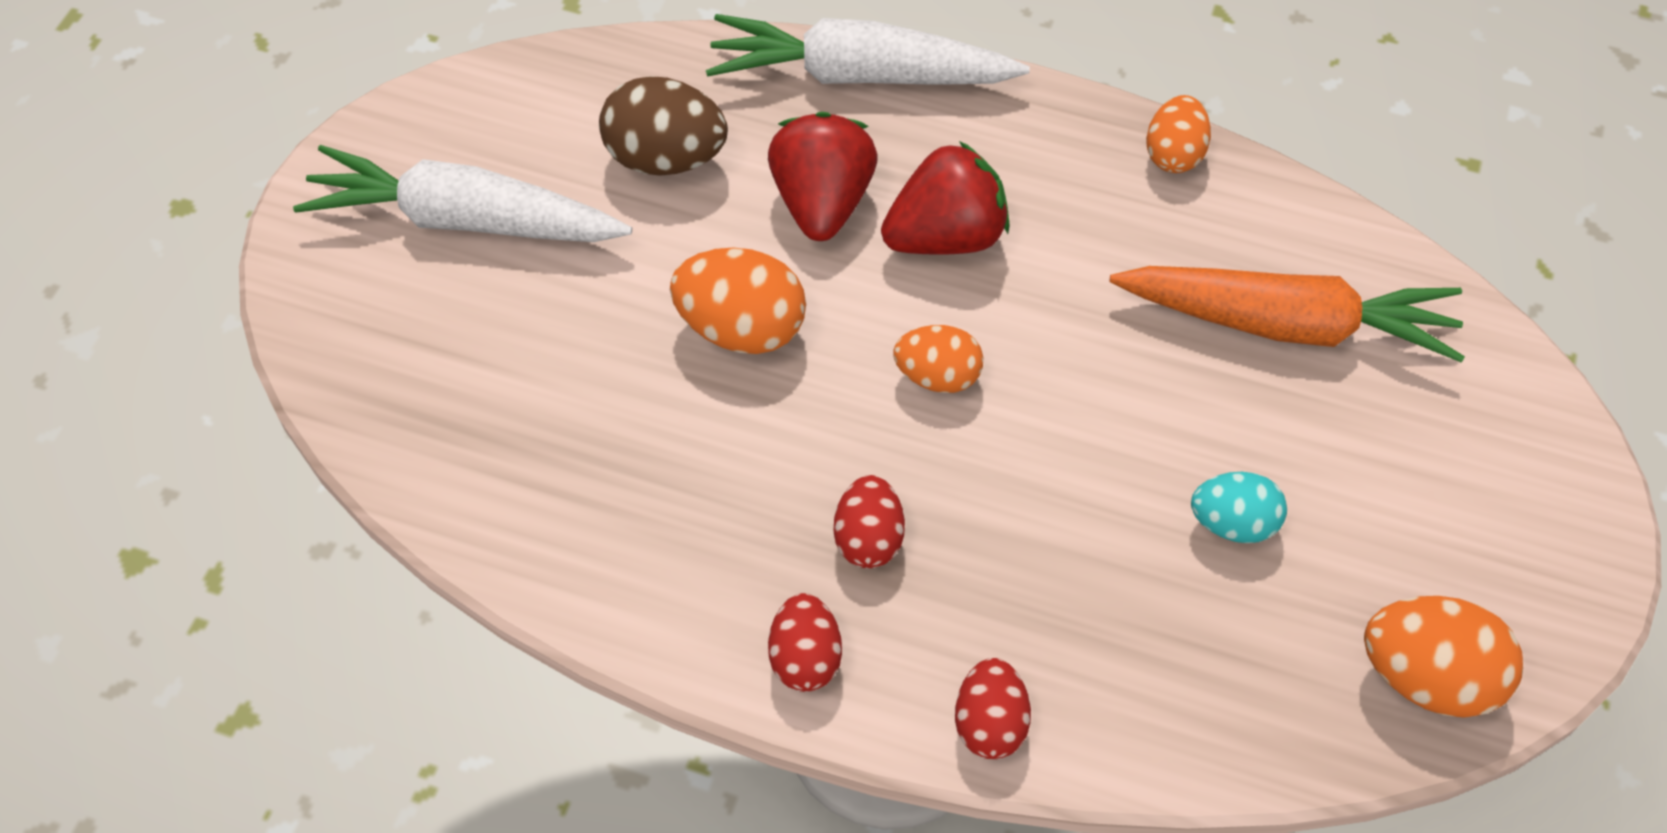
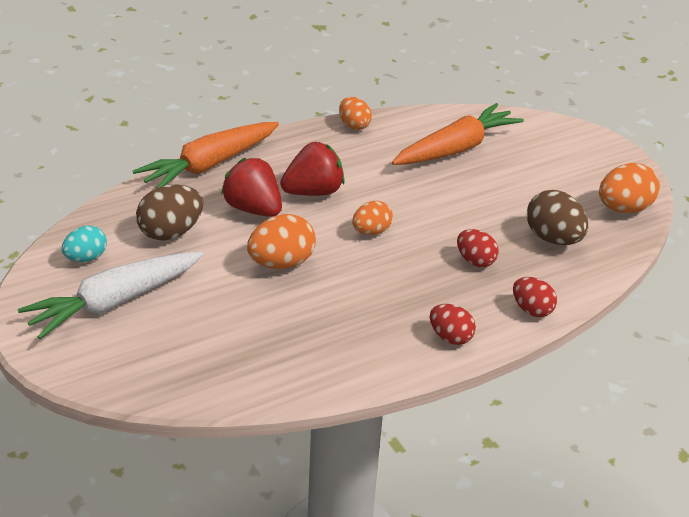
camera: 50 degrees left, 20 degrees down
(860, 75) = (209, 165): white carrot -> orange carrot
(868, 538) = (419, 290): red egg -> red egg (475, 261)
(946, 236) = (313, 192): red strawberry -> red strawberry turned 45 degrees clockwise
(1210, 628) = (553, 239): none -> brown egg
(1232, 523) = (518, 208): turquoise egg -> turquoise egg (86, 258)

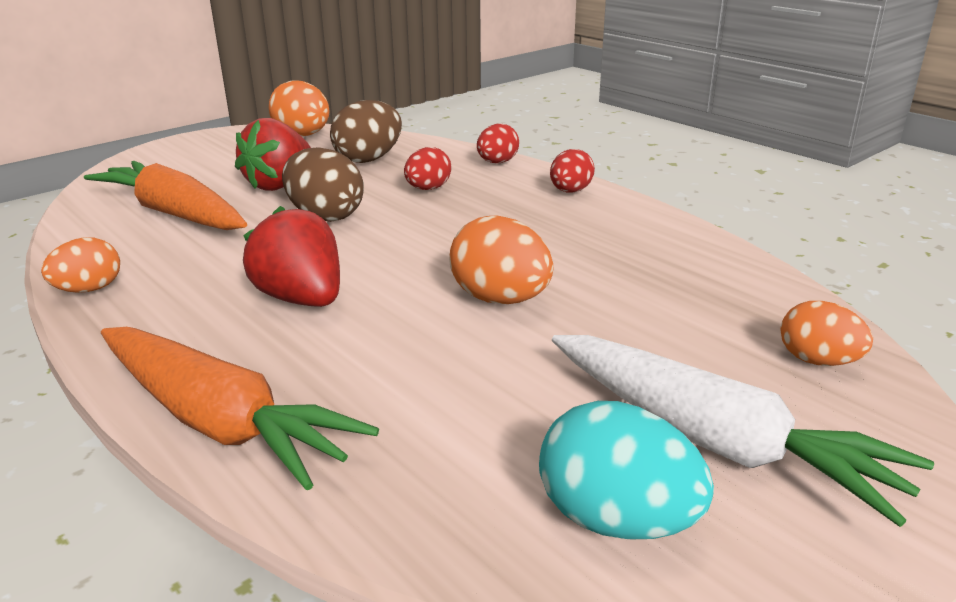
camera: 100 degrees left, 10 degrees down
(86, 258) = (616, 519): turquoise egg -> turquoise egg, size x1.54
(171, 232) = (472, 421): brown egg -> brown egg (325, 216)
(253, 209) = (366, 345): red strawberry -> red strawberry (279, 184)
(371, 231) = (393, 247): orange egg -> orange egg (818, 361)

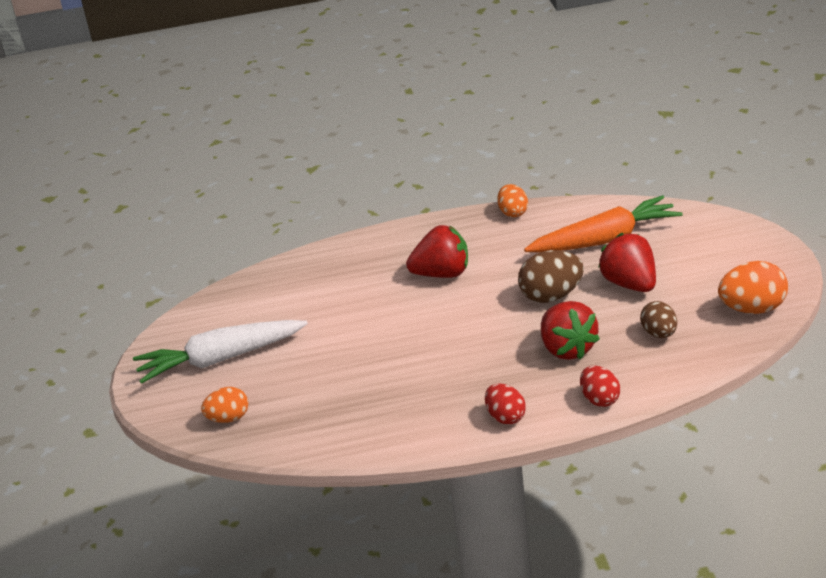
camera: 125 degrees right, 5 degrees up
(220, 421) = (358, 244): orange carrot -> none
(369, 159) = (659, 334): brown egg -> brown egg, size x0.65
(428, 189) = (567, 349): red egg -> red strawberry
(500, 299) = (381, 337): orange egg -> none
(616, 519) = (214, 320): turquoise egg -> none

